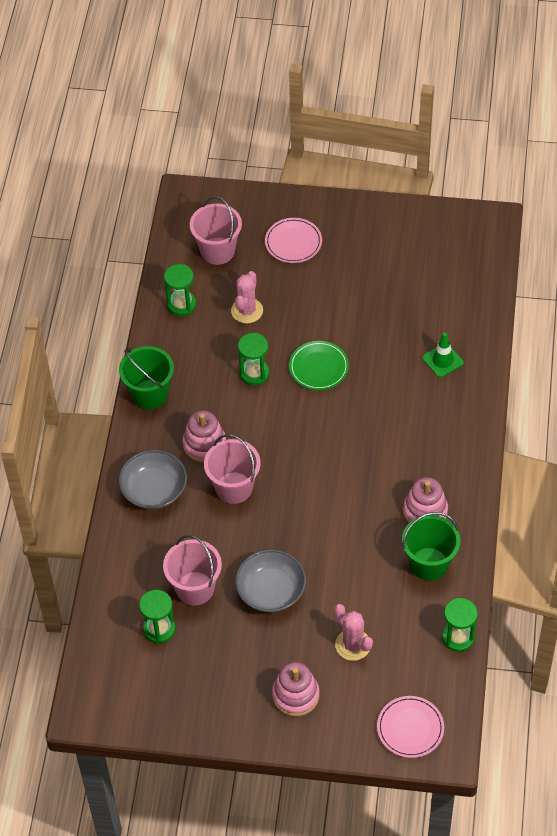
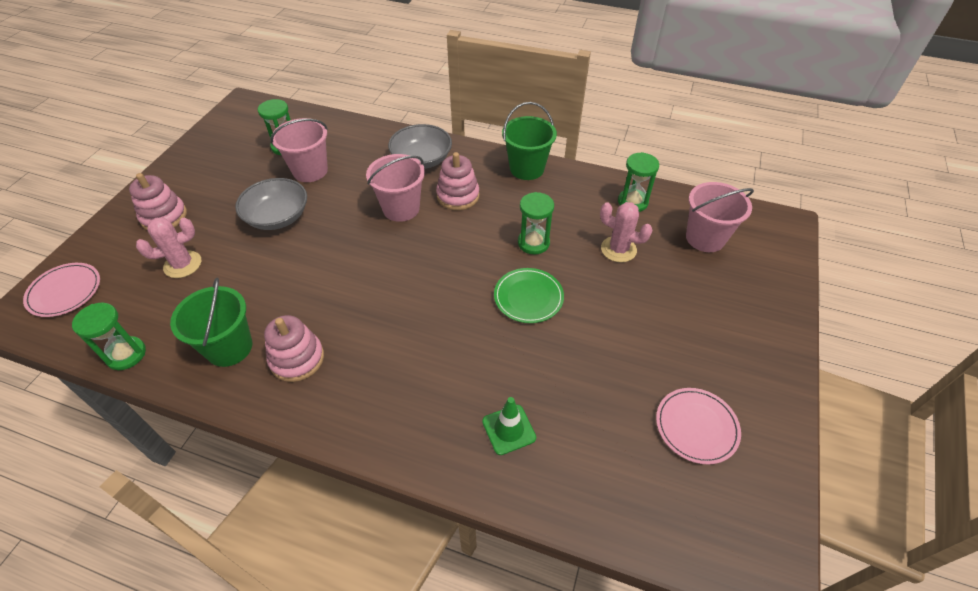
camera: 100 degrees right, 5 degrees down
(293, 242) = (719, 305): pink plate -> pink plate (696, 426)

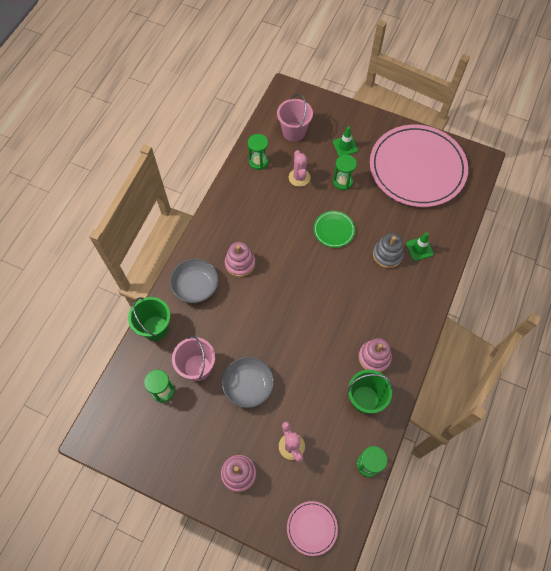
camera: 85 degrees left, 15 degrees up
(401, 208) = (249, 300): pink bucket -> none
(490, 375) = (387, 255): none -> grey stacking toy
(527, 168) = (216, 217): green bucket -> green bucket (155, 328)
(533, 243) = (289, 222): green hourglass -> green hourglass (342, 182)
(618, 249) = (299, 177): pink cactus -> pink cactus turned 45 degrees counterclockwise
(696, 426) = (417, 168): pink plate -> pink plate, size x2.45
(703, 306) = (345, 146): none -> green traffic cone

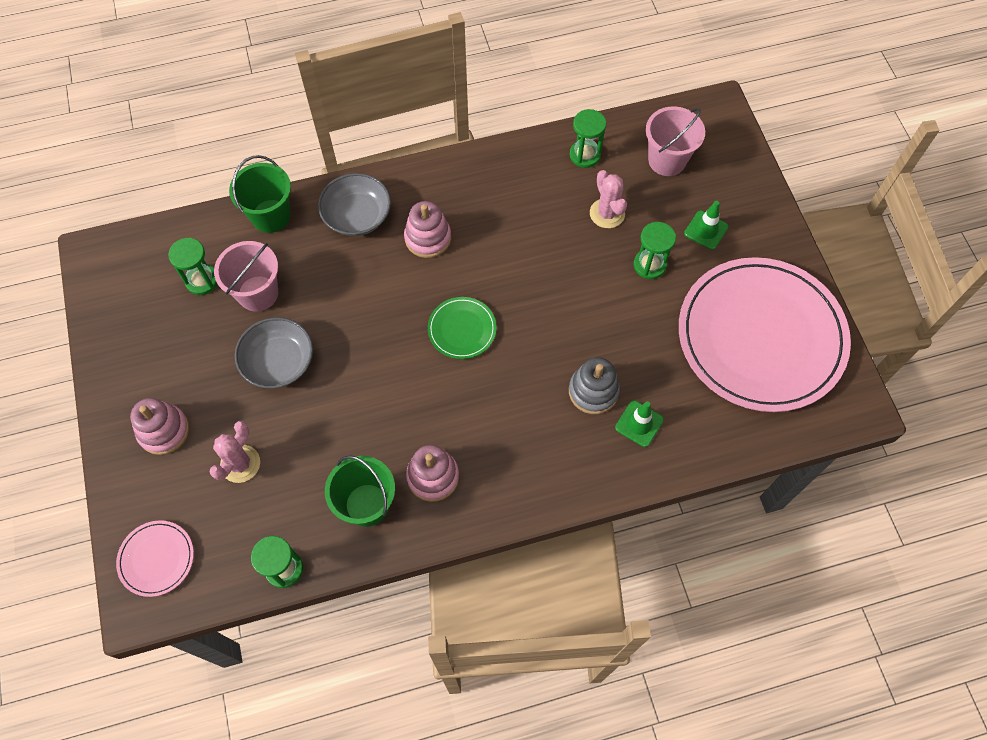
camera: 50 degrees right, 0 degrees up
(299, 177) = (607, 213): pink cactus -> pink cactus turned 60 degrees counterclockwise
(334, 230) = (569, 304): green plate -> green plate (462, 329)

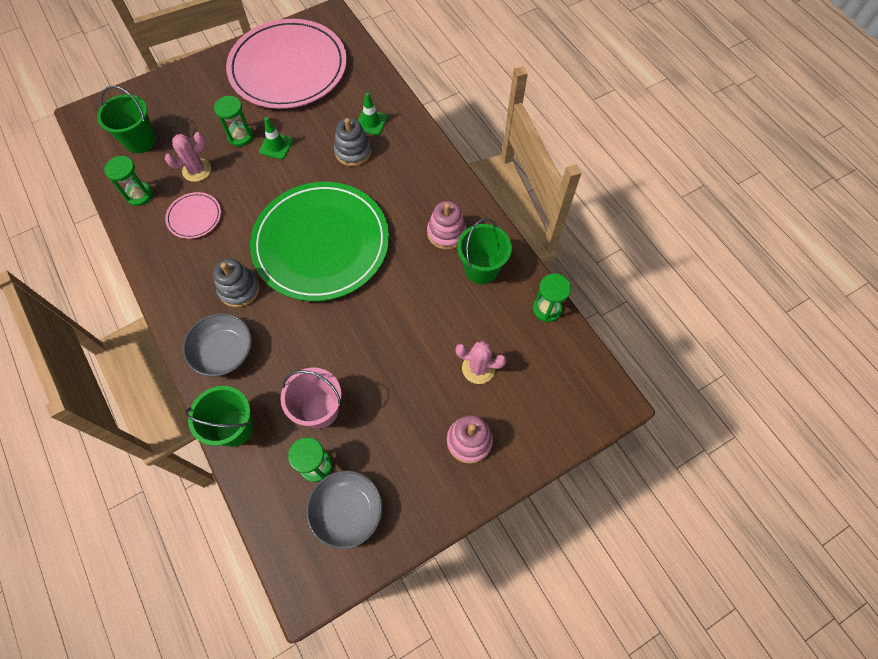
camera: 105 degrees left, 0 degrees up
(156, 559) = (573, 403): pink plate -> pink plate (194, 217)
(279, 362) = (382, 369): grey bowl -> grey bowl (347, 511)
(428, 238) = (239, 289): pink stacking toy -> grey stacking toy
(462, 329) = (321, 243): green plate -> green plate, size x2.45
(667, 160) = (140, 141): pink bucket -> green bucket
(706, 230) = (204, 108): green traffic cone -> green traffic cone (276, 146)

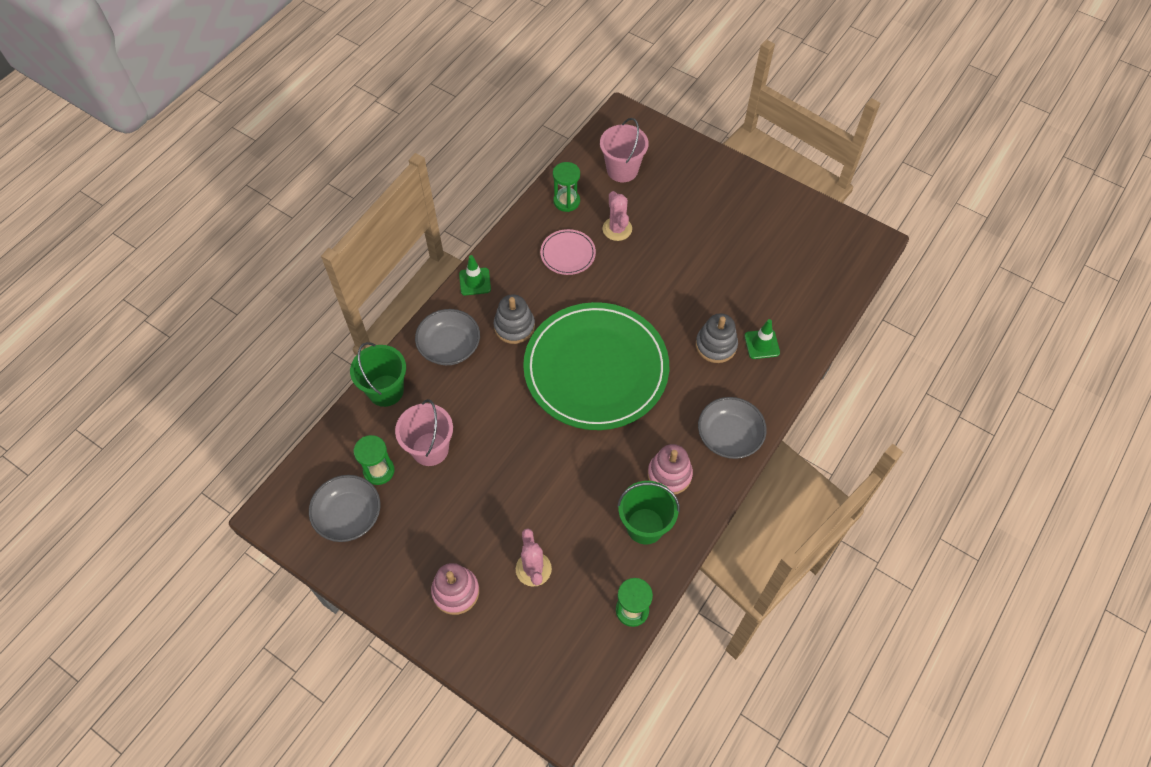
camera: 65 degrees right, 5 degrees down
(140, 141) = (622, 170): green bucket -> pink bucket
(197, 170) = (617, 229): pink cactus -> pink cactus turned 45 degrees clockwise
(240, 136) = (674, 243): green hourglass -> none
(276, 146) = (682, 277): green traffic cone -> green traffic cone (475, 281)
(288, 68) = (781, 239): pink plate -> none
(436, 179) = (729, 436): none -> grey bowl

